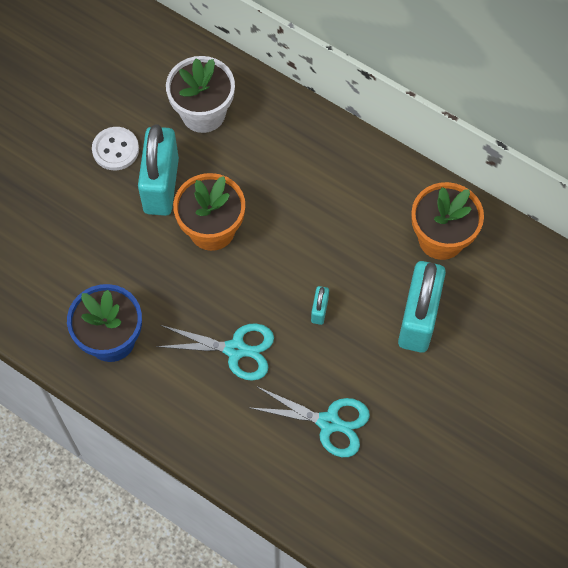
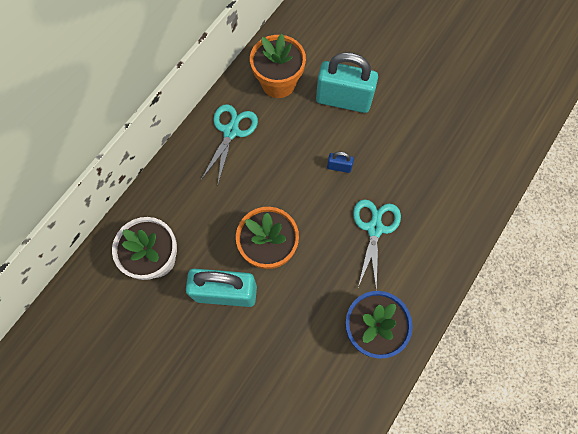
camera: 90 degrees left, 5 degrees up
(115, 149) = (187, 335): white button -> none
(319, 310) = (339, 167): turquoise padlock -> blue padlock
(328, 422) = (428, 161): turquoise scissors -> turquoise scissors (231, 131)

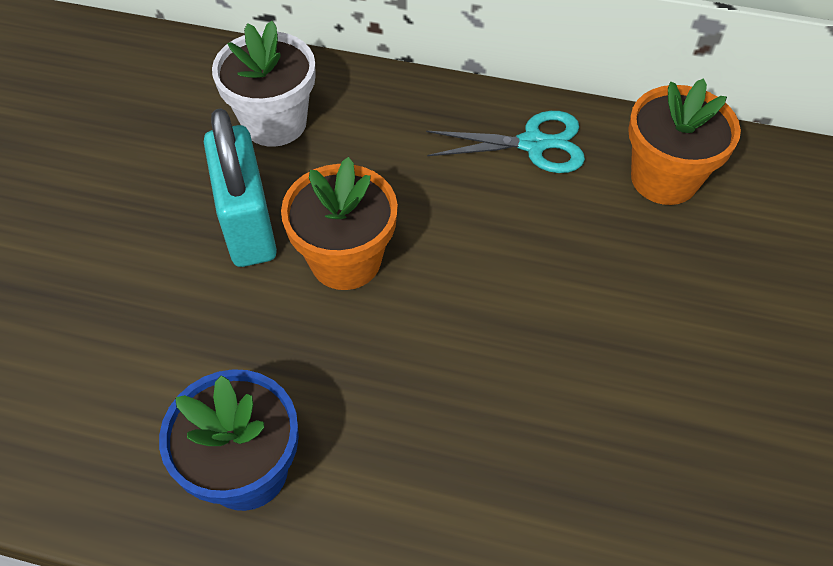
camera: 70 degrees right, 15 degrees down
(339, 167) = (551, 320): blue padlock -> none
(343, 100) = (694, 287): turquoise padlock -> none
(374, 228) = (453, 418): turquoise scissors -> none

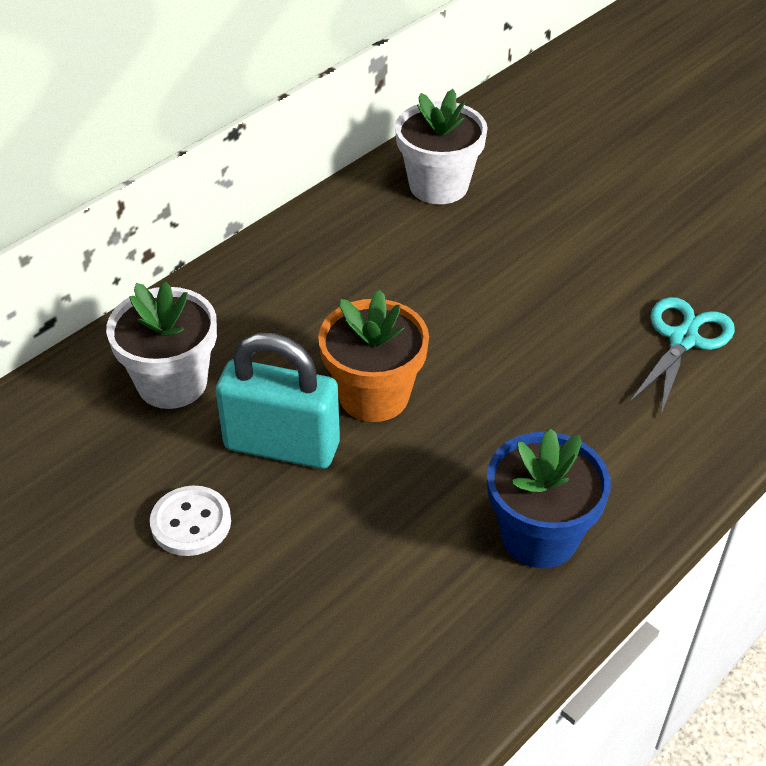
camera: 60 degrees left, 10 degrees down
(135, 208) = (191, 523): none -> white button
(532, 144) = (344, 236): turquoise scissors -> turquoise scissors (683, 340)
(664, 179) = (438, 186): orange flower pot -> white flower pot

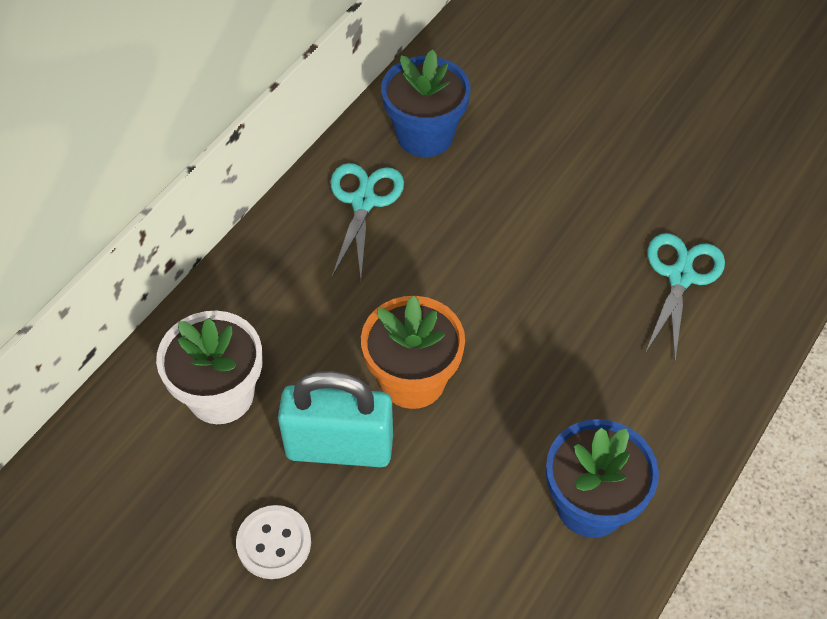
camera: 10 degrees left, 10 degrees up
(361, 235) = (363, 202): none -> turquoise scissors
(438, 186) = (425, 135): white flower pot -> blue flower pot

